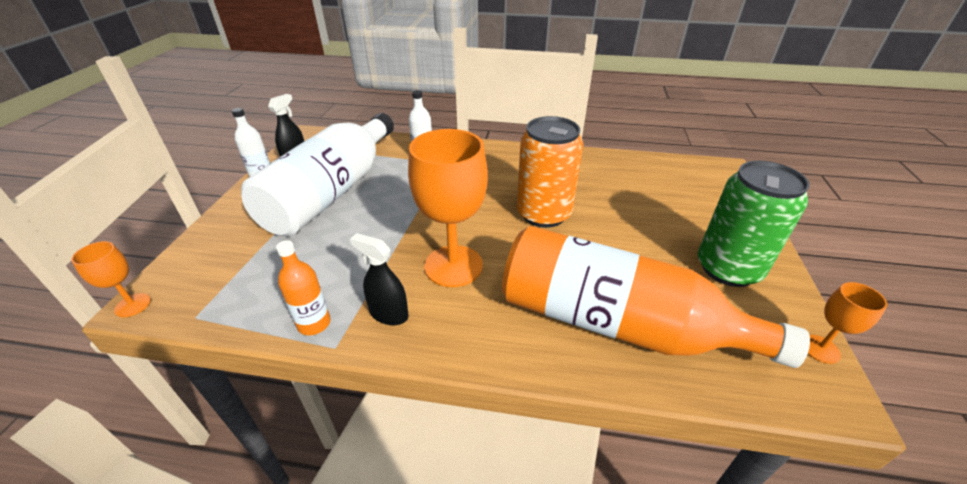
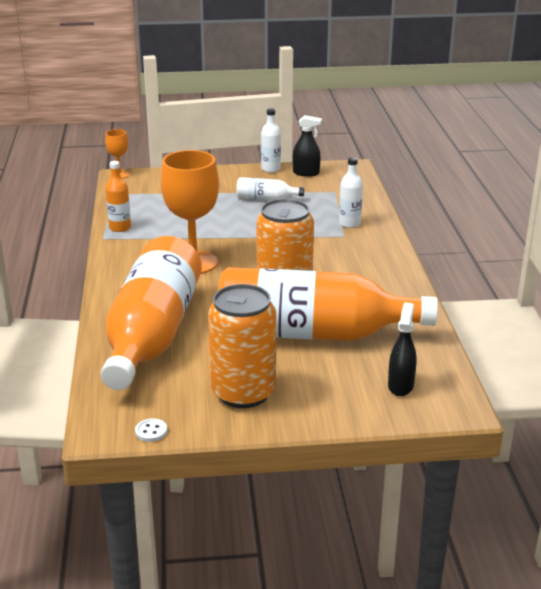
camera: 75 degrees right, 10 degrees down
(332, 192) = (266, 199): white bottle -> white bottle, size x0.40
(389, 314) = (135, 249): black spray bottle -> black spray bottle (400, 386)
(620, 211) = (311, 333): none -> orange bottle
(728, 269) = (243, 393): green can -> orange can
(820, 349) = (151, 431): orange goblet -> white button

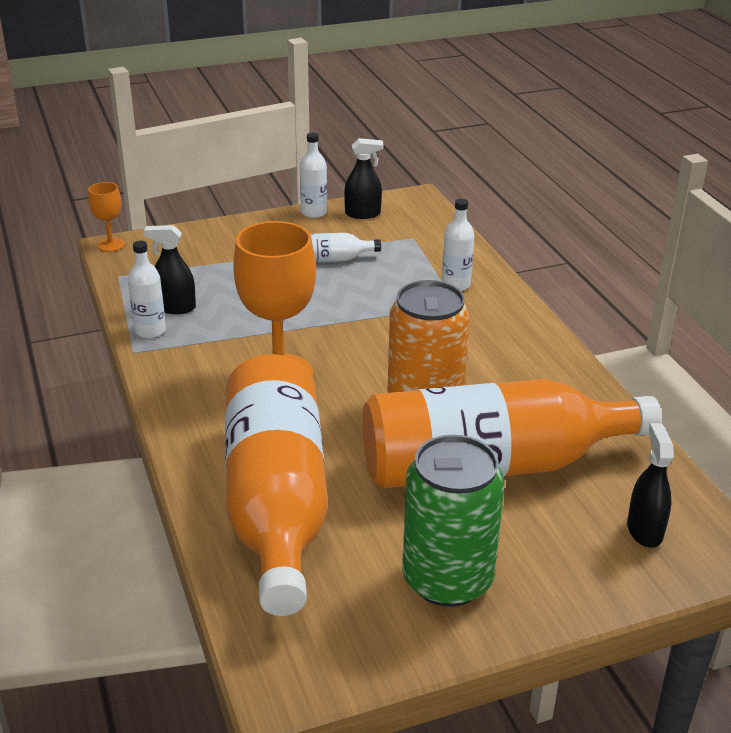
camera: 15 degrees left, 5 degrees up
(120, 227) = (150, 331): orange bottle -> white bottle
(143, 216) = (175, 307): none -> black spray bottle
(151, 431) = (351, 671): white button -> none
(243, 393) = (447, 579): orange can -> green can

